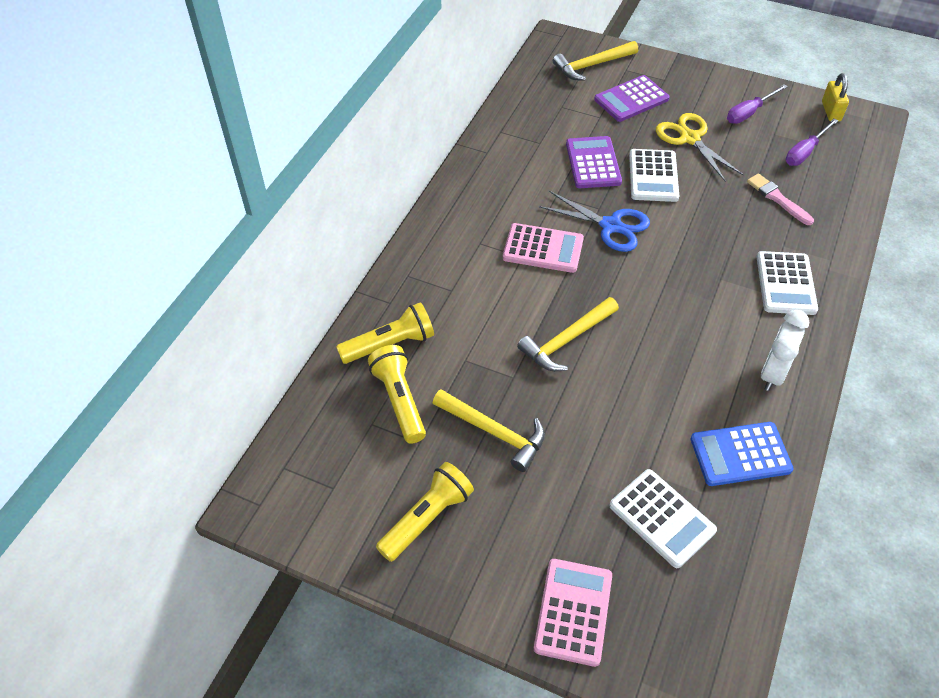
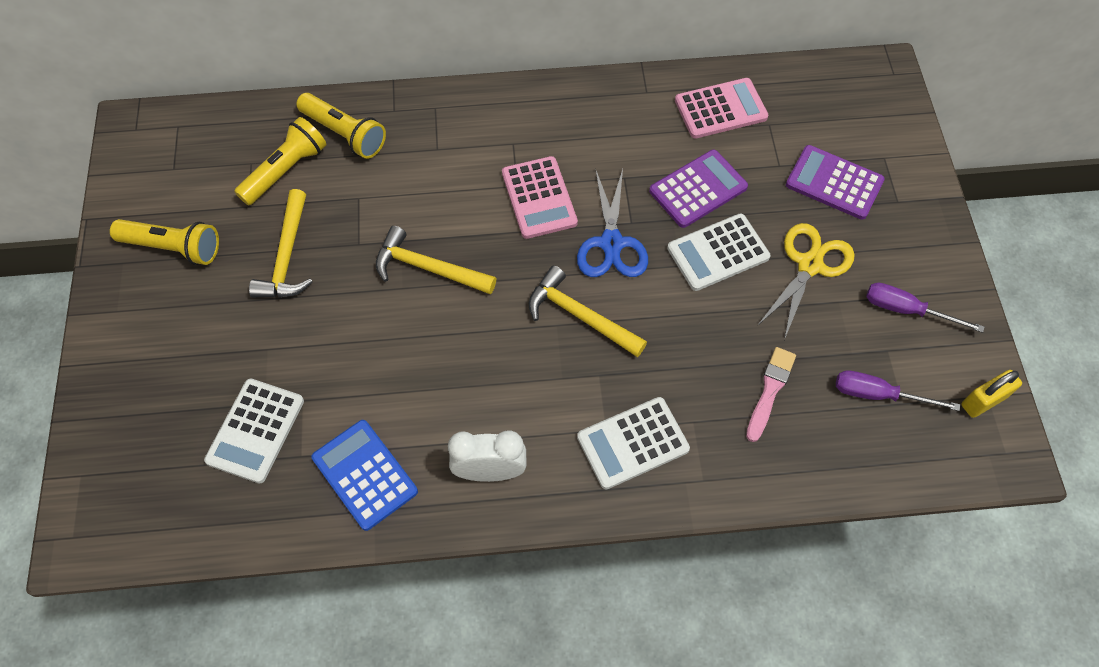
camera: 60 degrees right, 10 degrees up
(573, 612) = (127, 396): pink calculator -> pink calculator (720, 109)
(592, 65) = (864, 123): yellow hammer -> yellow hammer (580, 316)

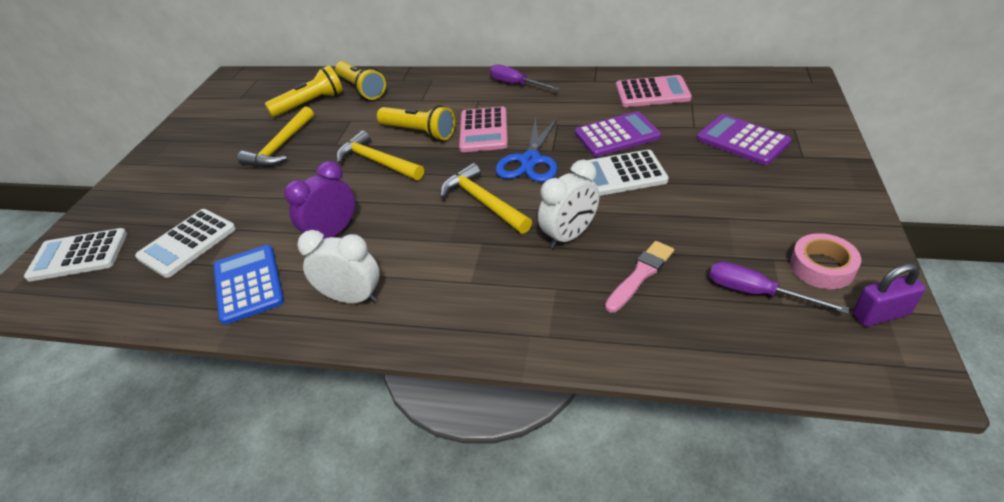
camera: 20 degrees right, 20 degrees down
(173, 247) = (209, 135): yellow flashlight -> yellow flashlight (419, 132)
(426, 388) = (332, 233): none -> purple clock
(633, 443) = (491, 296): white calculator -> white calculator (78, 255)
(687, 350) = (569, 235): none -> white clock
(809, 265) = (705, 190): yellow scissors -> none
(906, 310) = (799, 231): purple screwdriver -> purple screwdriver (516, 84)
(931, 353) = (822, 267): none -> pink tape
(983, 401) = (880, 314): yellow padlock -> purple padlock

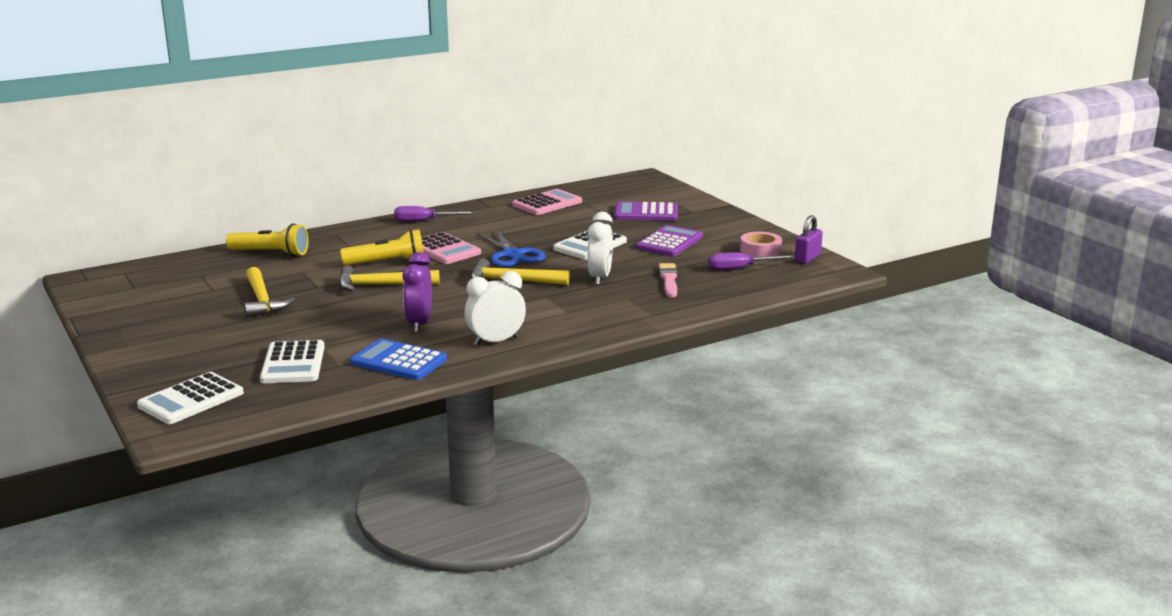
camera: 45 degrees left, 20 degrees down
(310, 104) = (233, 273): yellow flashlight -> none
(617, 135) = (556, 229): purple calculator -> purple calculator (669, 242)

